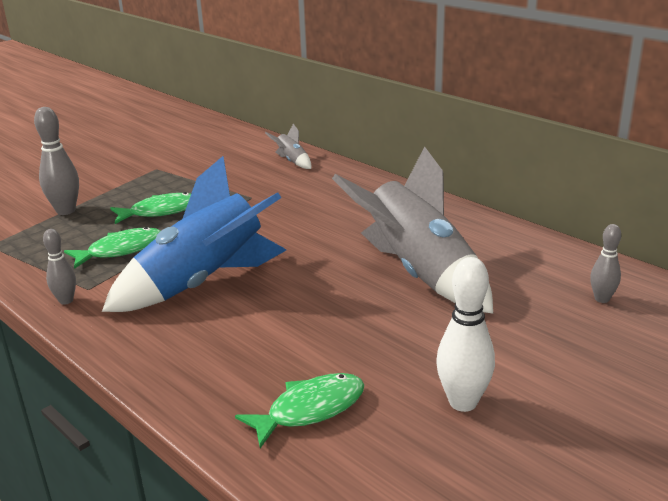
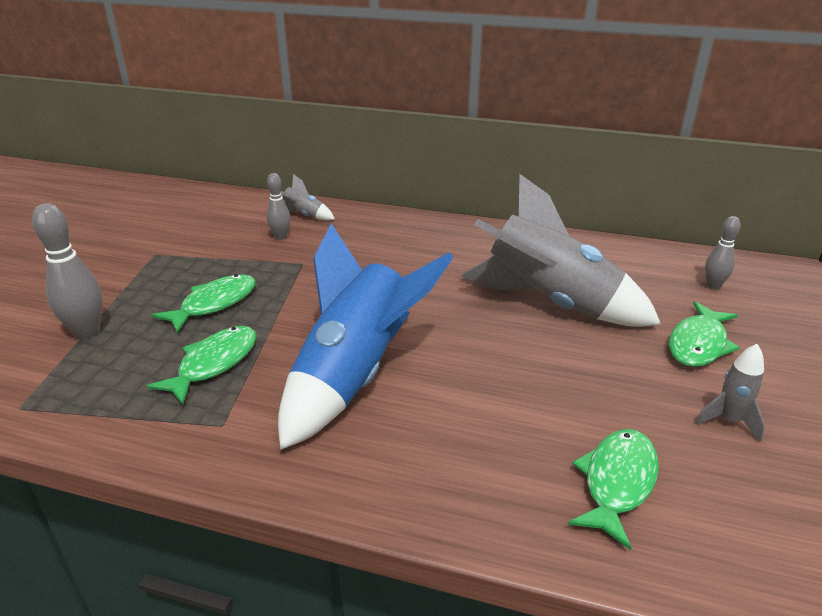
camera: 30 degrees left, 5 degrees up
(66, 300) = (209, 450): grey bowling pin -> grey bowling pin (281, 237)
(463, 402) = (728, 421): white bowling pin -> grey rocket
(517, 340) = (698, 344): none -> green fish

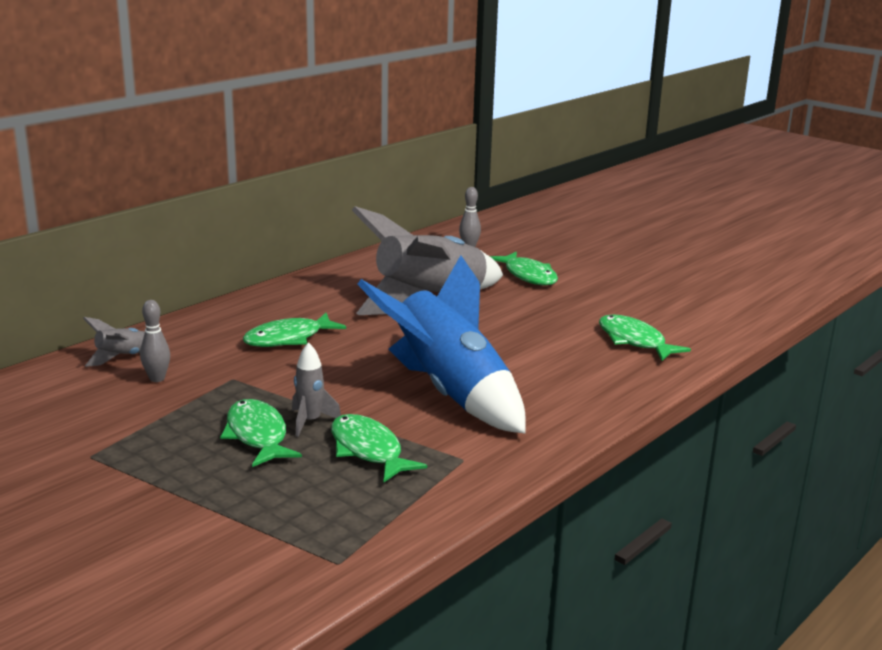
camera: 65 degrees left, 10 degrees down
(87, 332) = (229, 514): grey bowling pin -> none
(393, 262) = (288, 339): none -> green fish
(728, 421) = (607, 295): grey rocket -> grey rocket (310, 422)

